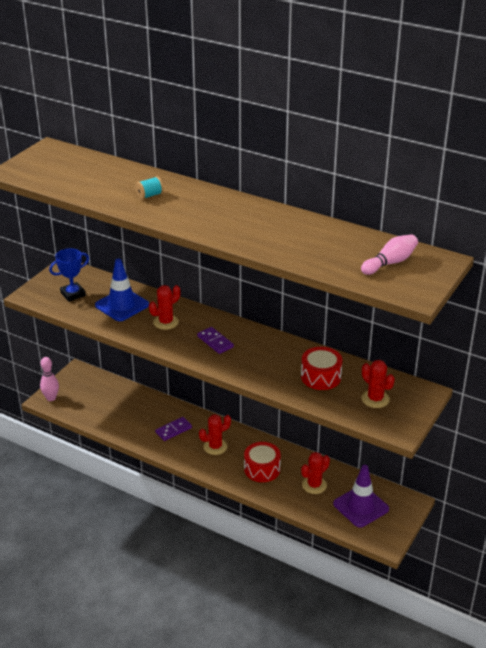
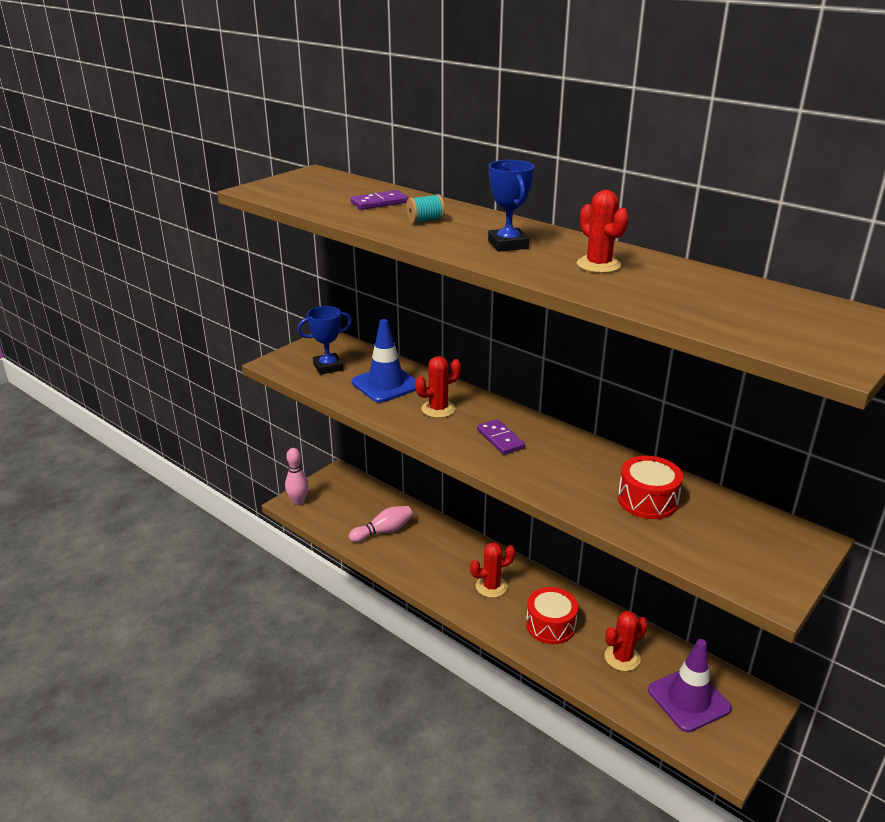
camera: 10 degrees right, 5 degrees down
(173, 430) = (440, 558): purple domino -> purple domino (379, 203)
(212, 215) = (508, 244): none -> blue trophy
(375, 399) = (731, 541): red cactus -> red cactus (598, 265)
(390, 263) = (784, 316): pink bowling pin -> pink bowling pin (383, 531)

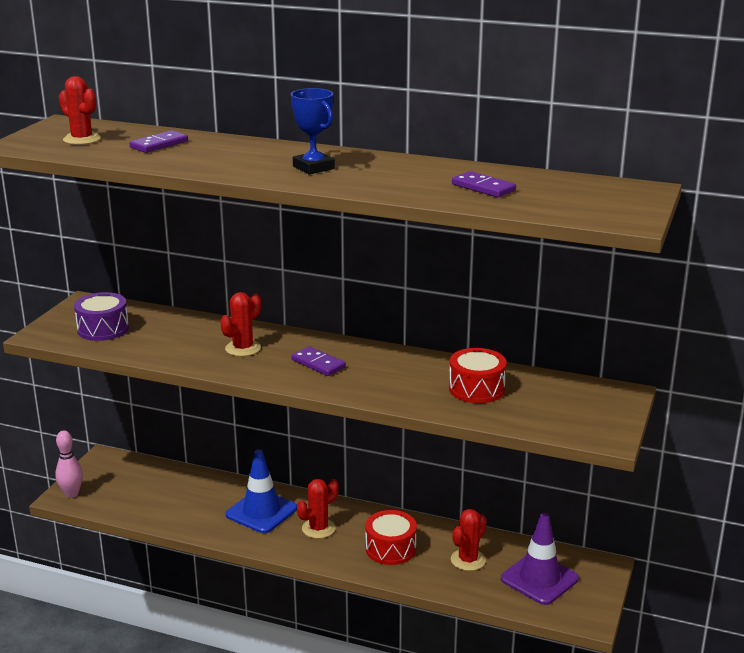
camera: 20 degrees left, 5 degrees down
(328, 367) = (103, 329): blue trophy -> purple drum
(383, 531) = (182, 502): pink bowling pin -> none
(386, 384) = (176, 335): blue traffic cone -> blue traffic cone (261, 512)
(425, 221) = (219, 156): turquoise spool -> none
(598, 265) = (405, 175): red cactus -> red cactus (82, 139)
(676, 291) = (483, 187): none -> purple domino

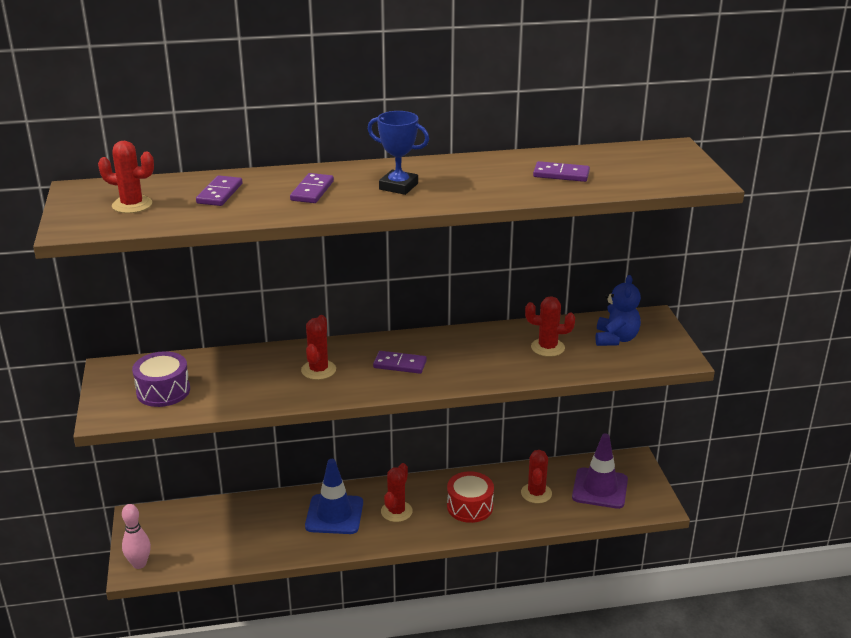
camera: 30 degrees left, 5 degrees up
(235, 157) = (312, 191): none -> purple domino
(476, 389) = (547, 347): red drum -> red cactus
(558, 401) = (616, 339): none -> blue teddy bear

